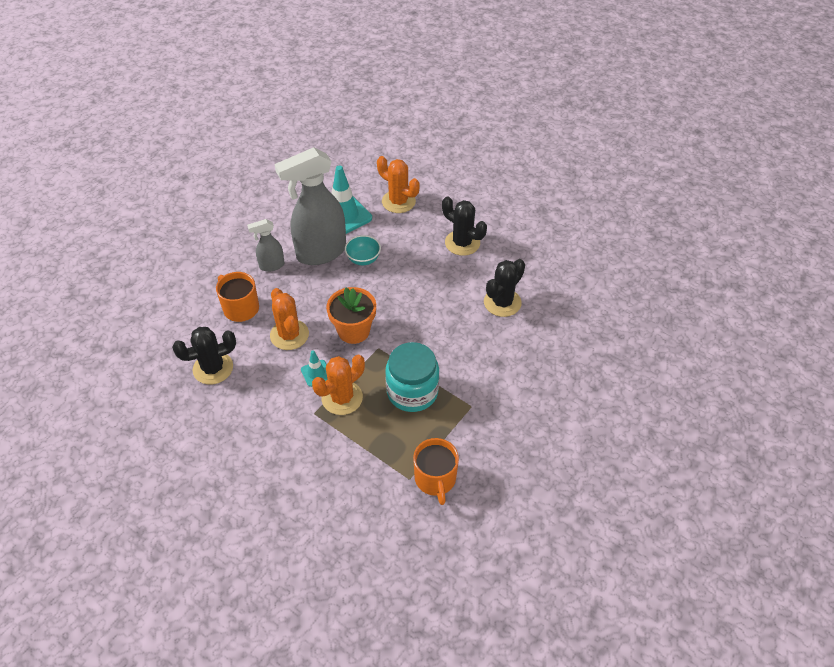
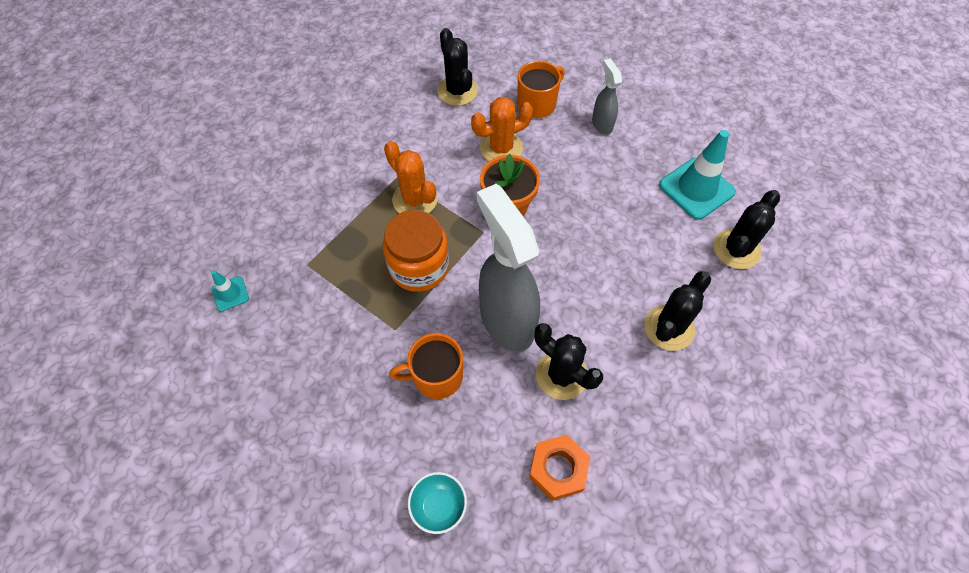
camera: 90 degrees right, 10 degrees up
(316, 373) = (448, 175): turquoise traffic cone -> turquoise traffic cone (230, 293)
(320, 253) = (628, 168): grey spray bottle -> grey spray bottle (506, 320)
(363, 259) = (623, 212): turquoise bowl -> turquoise bowl (439, 506)
(398, 201) = (736, 249): orange cactus -> black cactus
(412, 392) = (419, 267): turquoise jar -> orange jar
(435, 479) = (302, 289): orange mug -> orange mug (436, 376)
(569, 307) = (558, 469): none -> orange nut

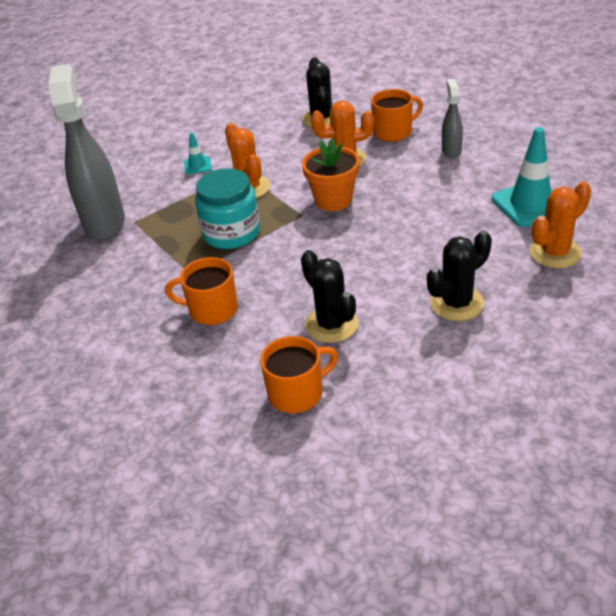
camera: 20 degrees right, 20 degrees down
(230, 293) = (61, 233): turquoise traffic cone -> turquoise traffic cone (197, 165)
(419, 267) = (231, 233): orange jar -> turquoise jar
(439, 506) = (171, 402): turquoise bowl -> none
(506, 320) = (295, 279): grey spray bottle -> grey spray bottle (104, 222)
(558, 469) = (297, 393): orange nut -> orange mug
(736, 249) = (555, 253): black cactus -> orange cactus

